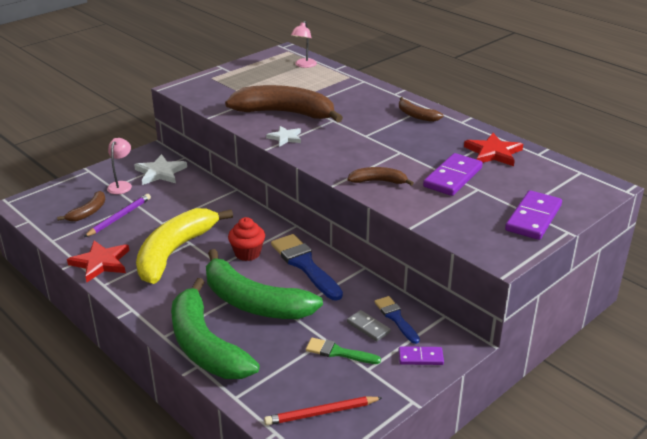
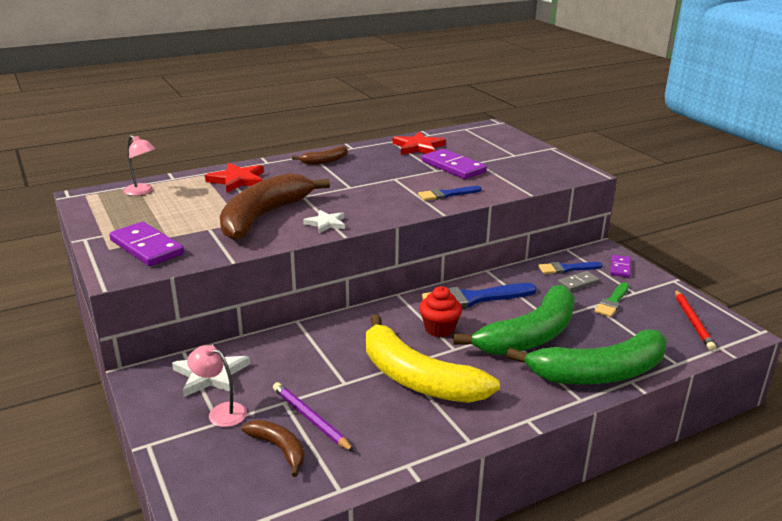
camera: 75 degrees left, 5 degrees down
(101, 263) = (419, 441): red star -> red star (237, 180)
(378, 181) = (446, 194): brown banana -> blue brush
(533, 218) = (529, 154): purple domino -> purple domino (146, 247)

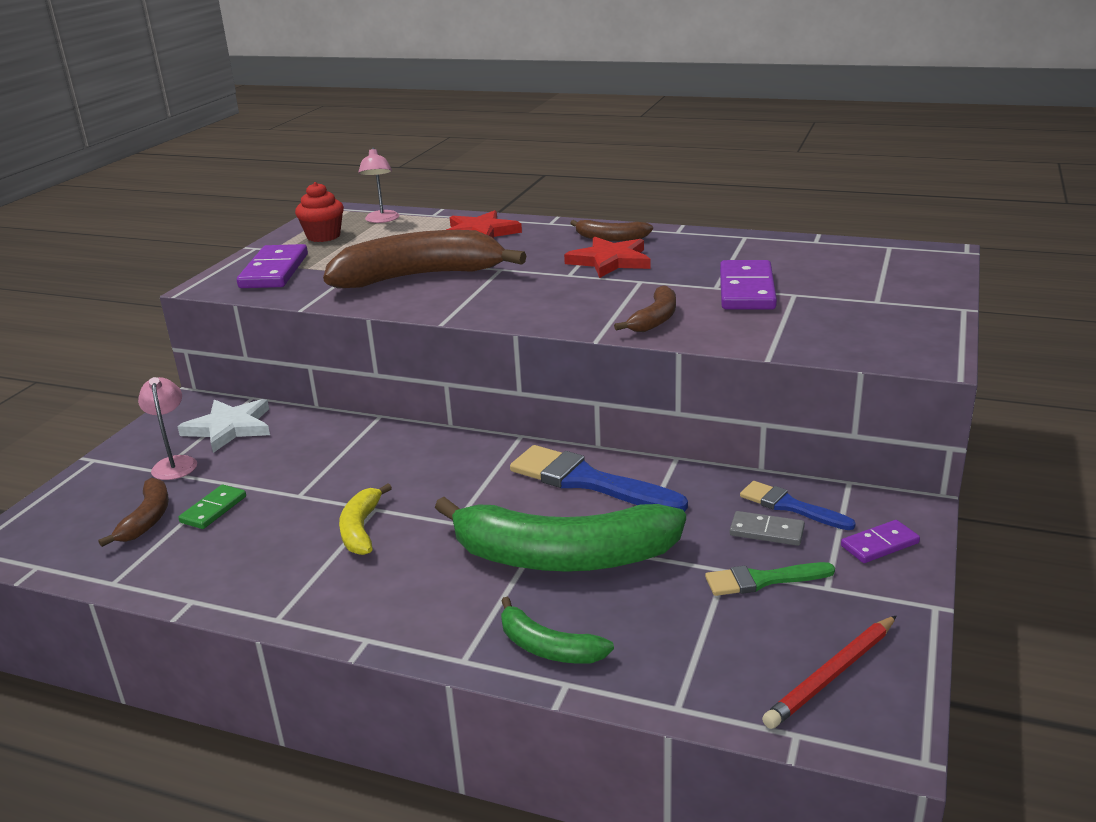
camera: 50 degrees right, 0 degrees up
(310, 419) = (213, 509): purple pencil -> green domino
(326, 223) = (454, 304): white star -> none
(417, 378) = (361, 529): yellow banana -> yellow banana, size x0.47
(418, 147) = (761, 253): red star -> red star (610, 261)
(439, 329) = (484, 494): red cupcake -> red cupcake (323, 236)
(446, 194) = (655, 319): blue brush -> brown banana
(598, 373) = (548, 647): green banana -> green banana, size x0.47

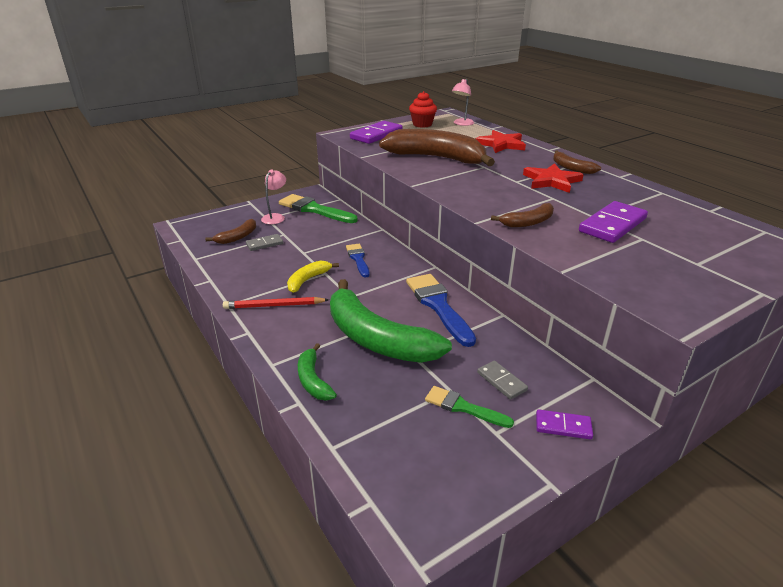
camera: 35 degrees right, 5 degrees up
(213, 509) = (264, 244): green domino -> grey domino
(229, 428) = (314, 209): white star -> green brush
(790, 506) = (535, 374): blue brush -> blue brush (358, 259)
(832, 675) = (432, 483): red pencil -> red pencil (274, 305)

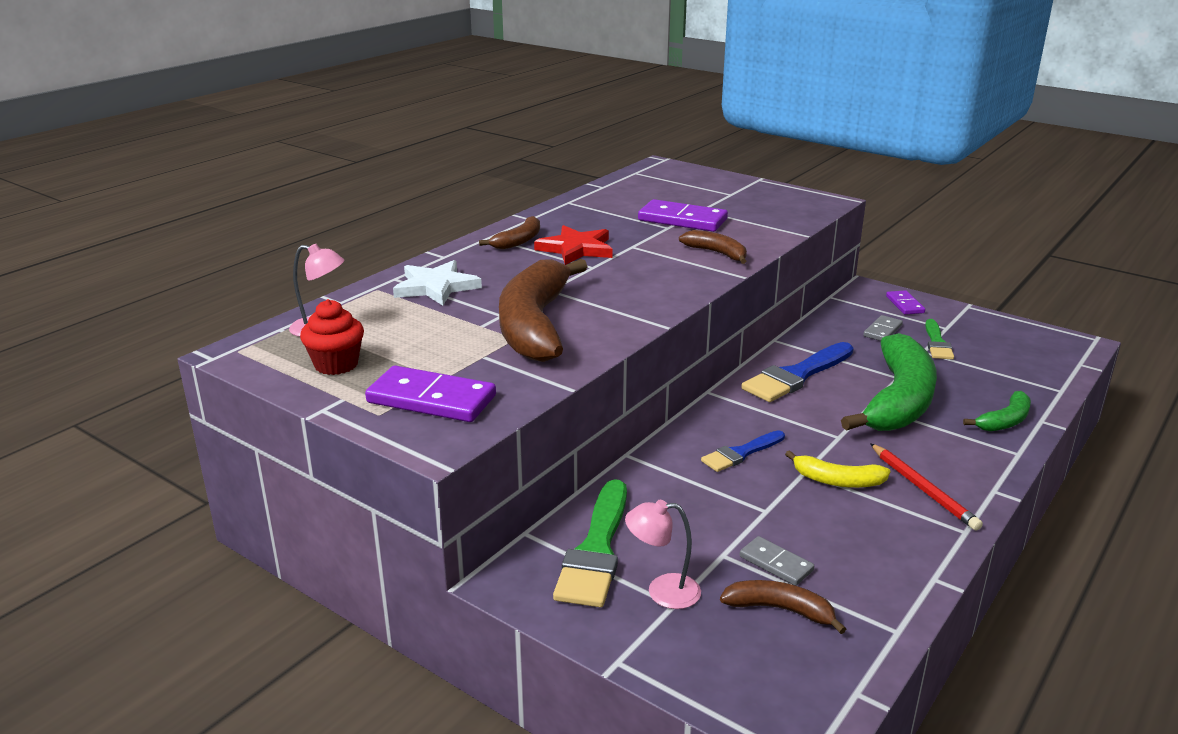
camera: 110 degrees left, 5 degrees down
(501, 144) = (436, 287): red star -> white star

